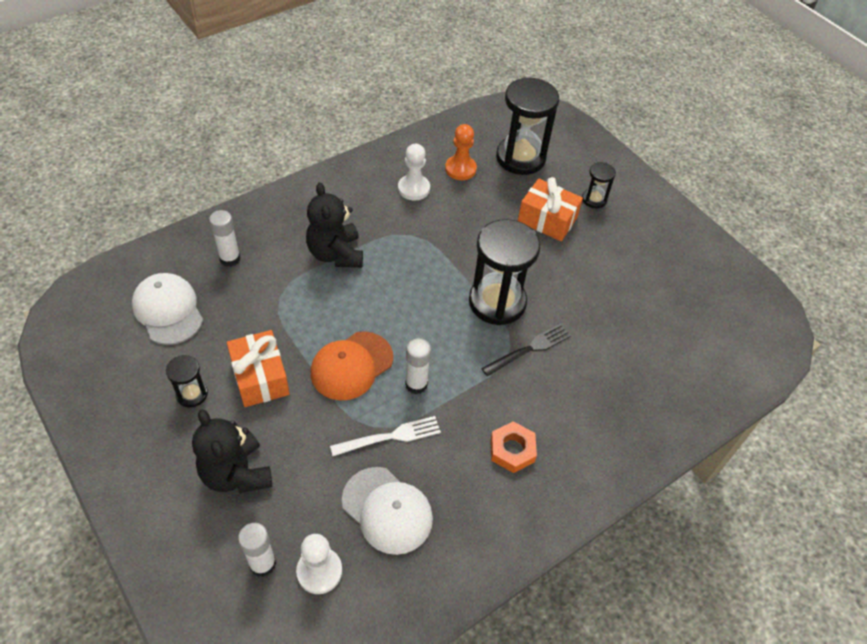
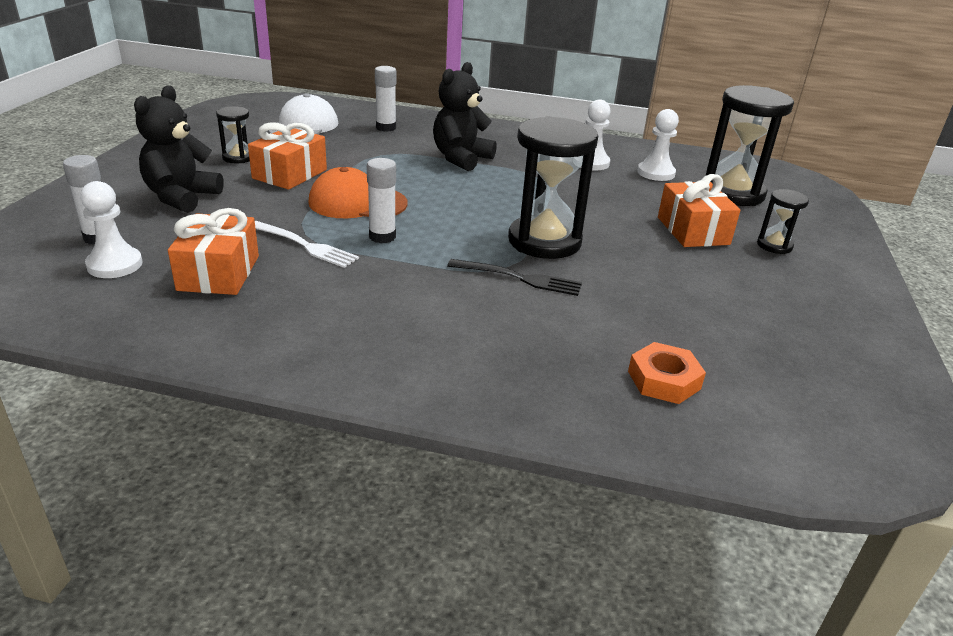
camera: 50 degrees right, 20 degrees down
(387, 510) = (219, 273): white cap -> orange gift
(460, 169) = (656, 173): orange pawn -> white pawn
(512, 450) = (378, 314): orange nut -> orange nut (664, 380)

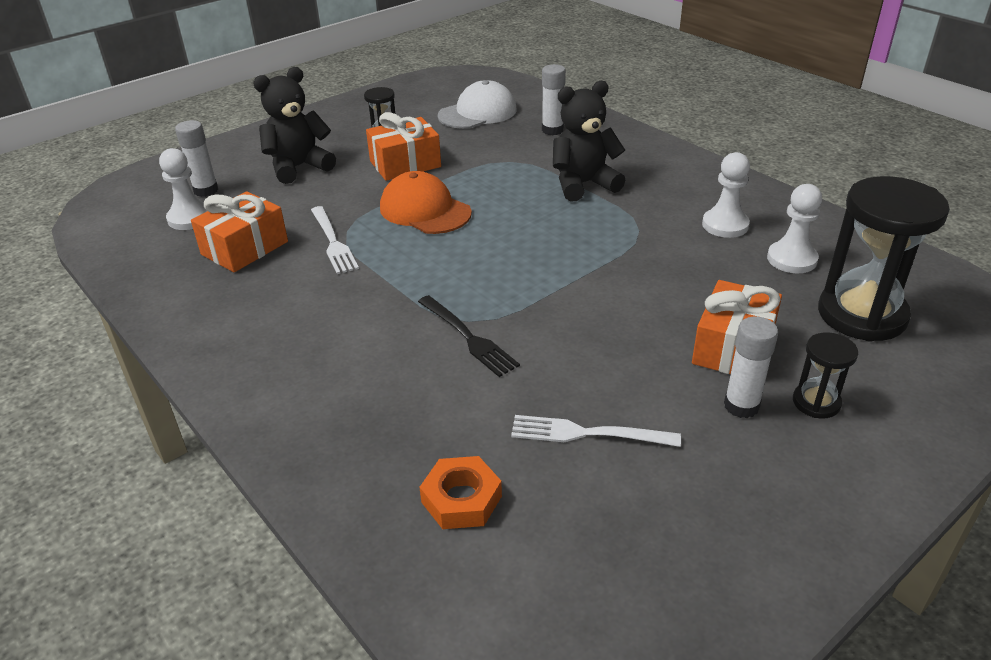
camera: 40 degrees right, 5 degrees up
(382, 237) = (403, 252): white glue stick -> white glue stick (741, 406)
(544, 241) = (545, 305): black hourglass -> none
(682, 308) = (587, 433): none -> white fork

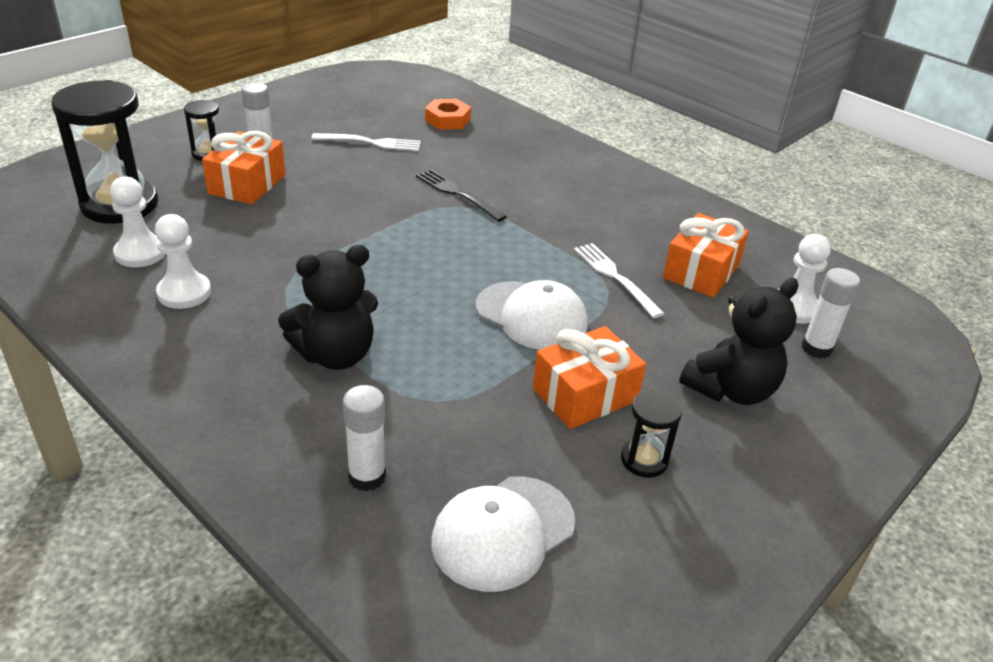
camera: 170 degrees right, 0 degrees up
(425, 210) = (531, 316): orange cap -> white cap

